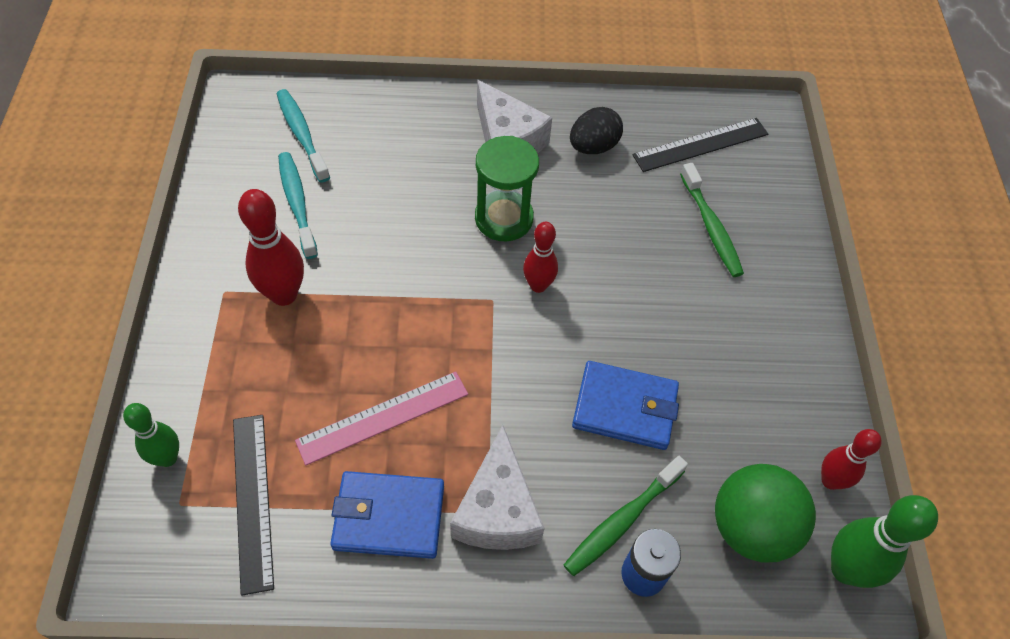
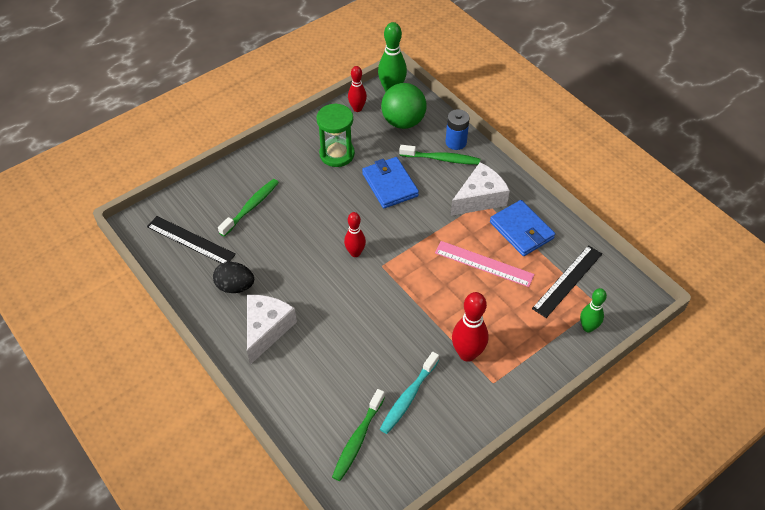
camera: 125 degrees left, 5 degrees down
(302, 134) = (357, 439): turquoise toothbrush -> green toothbrush
(504, 218) = (326, 294): green hourglass -> green hourglass (337, 154)

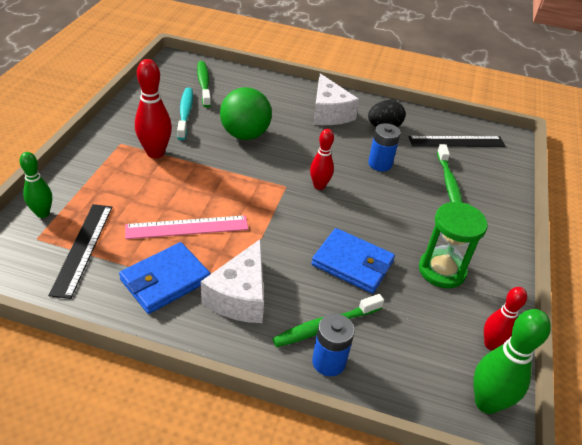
camera: 140 degrees right, 10 degrees down
(284, 250) = (380, 164): none -> blue battery
(403, 122) = (420, 356): green ball -> green ball (245, 135)
(521, 230) = (165, 280): blue wallet -> blue wallet turned 60 degrees counterclockwise

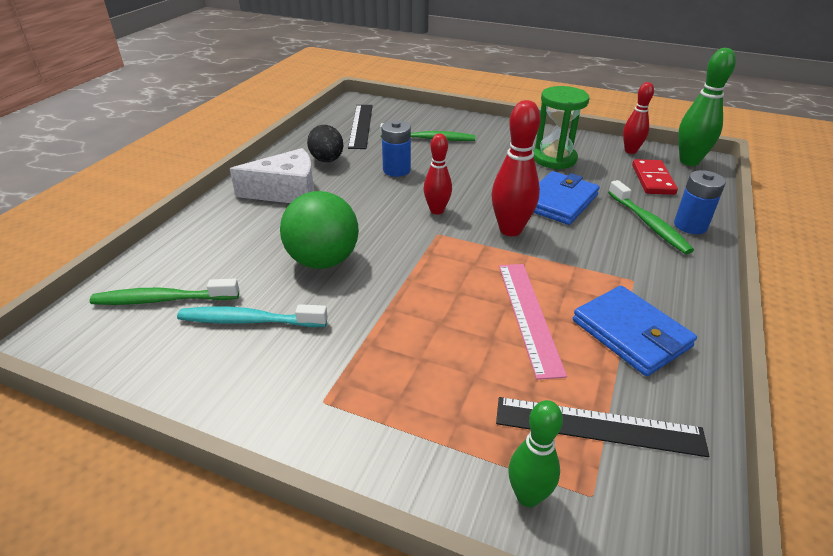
camera: 80 degrees left, 5 degrees down
(155, 153) = (357, 353): red bowling pin -> red bowling pin (510, 230)
(240, 296) = (632, 274): white cheese -> none
(422, 351) = (652, 179): none -> red domino

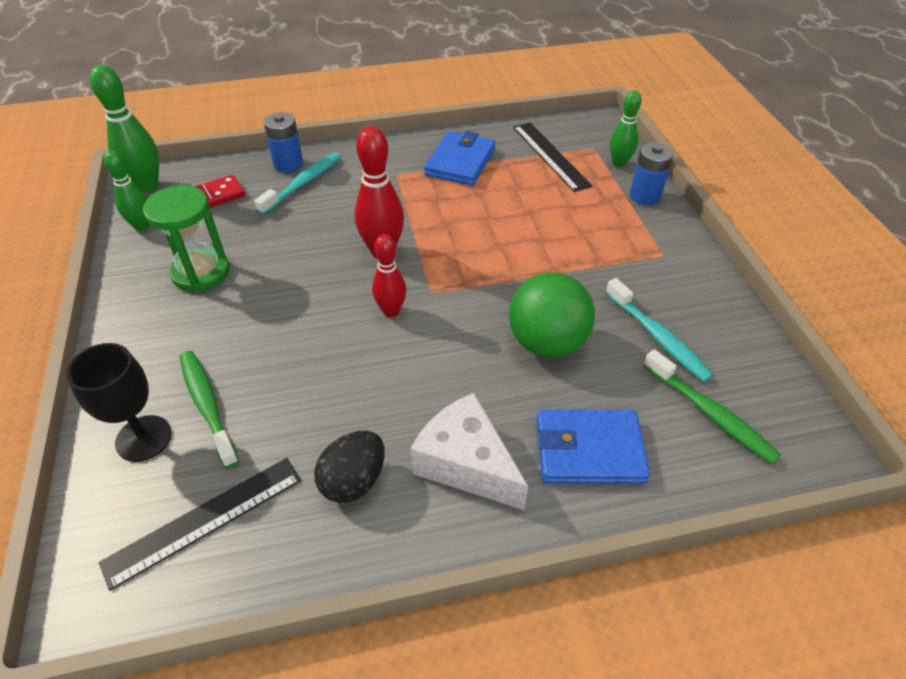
camera: 125 degrees left, 10 degrees up
(396, 170) = (327, 390): blue battery -> blue battery (645, 196)
(428, 122) = (143, 438): none -> black goblet
(529, 316) = (488, 205): pink ruler -> none
(559, 202) = (303, 240): blue wallet -> blue wallet (589, 450)
(630, 151) = (142, 226): red bowling pin -> green bowling pin
(649, 224) = (303, 183): green toothbrush -> turquoise toothbrush

